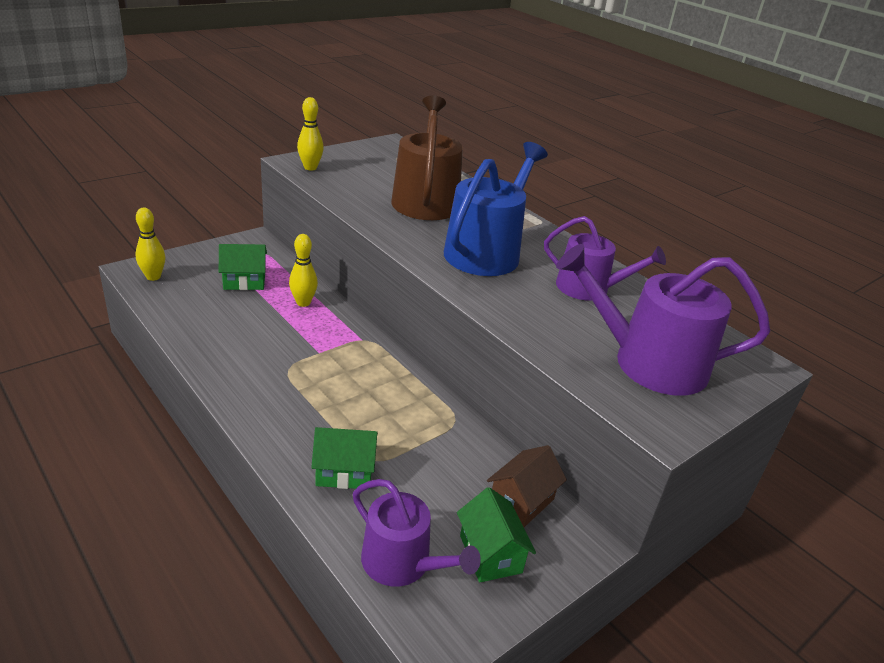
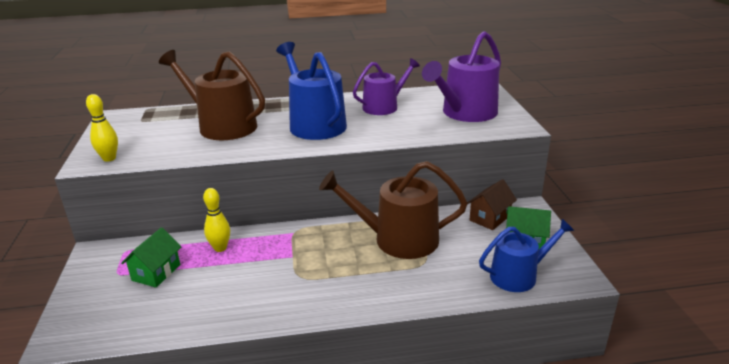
camera: 55 degrees left, 5 degrees down
(153, 277) = (86, 329): yellow bowling pin -> none
(344, 472) = (429, 277): green house -> none
(403, 563) = (519, 275): purple watering can -> blue watering can
(405, 423) = (397, 239): none -> brown watering can
(521, 501) = (489, 218): brown house -> brown house turned 60 degrees clockwise

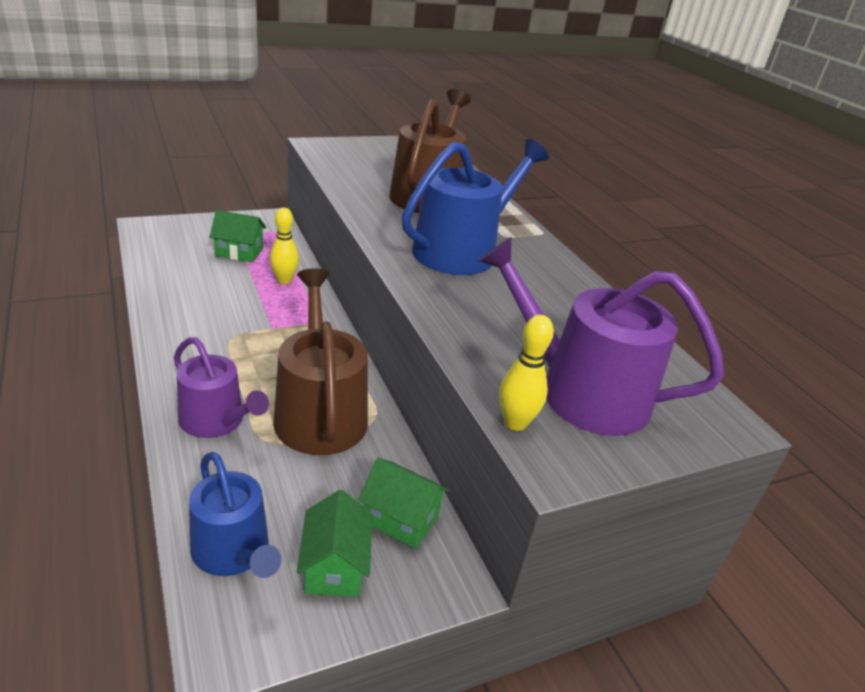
camera: 70 degrees right, 5 degrees up
(109, 158) = (329, 152): yellow bowling pin -> yellow bowling pin (515, 423)
(384, 106) = (556, 304): purple watering can -> purple watering can (216, 421)
(489, 218) = (401, 519): brown house -> green house

